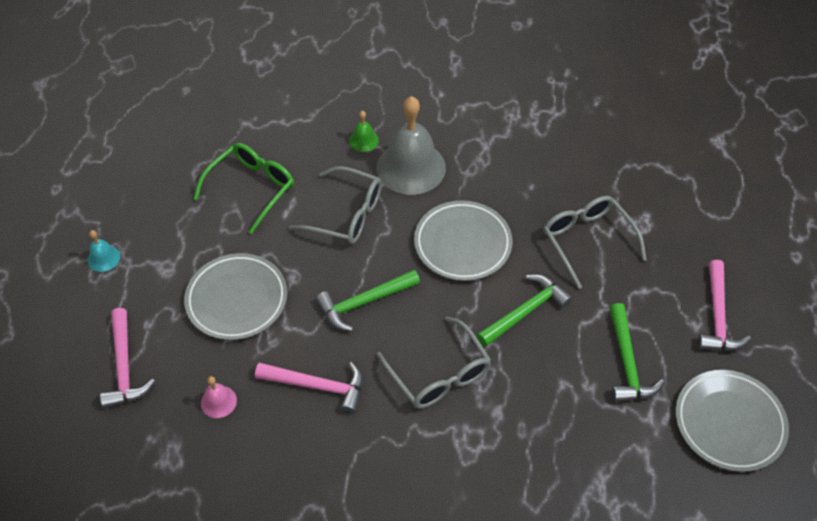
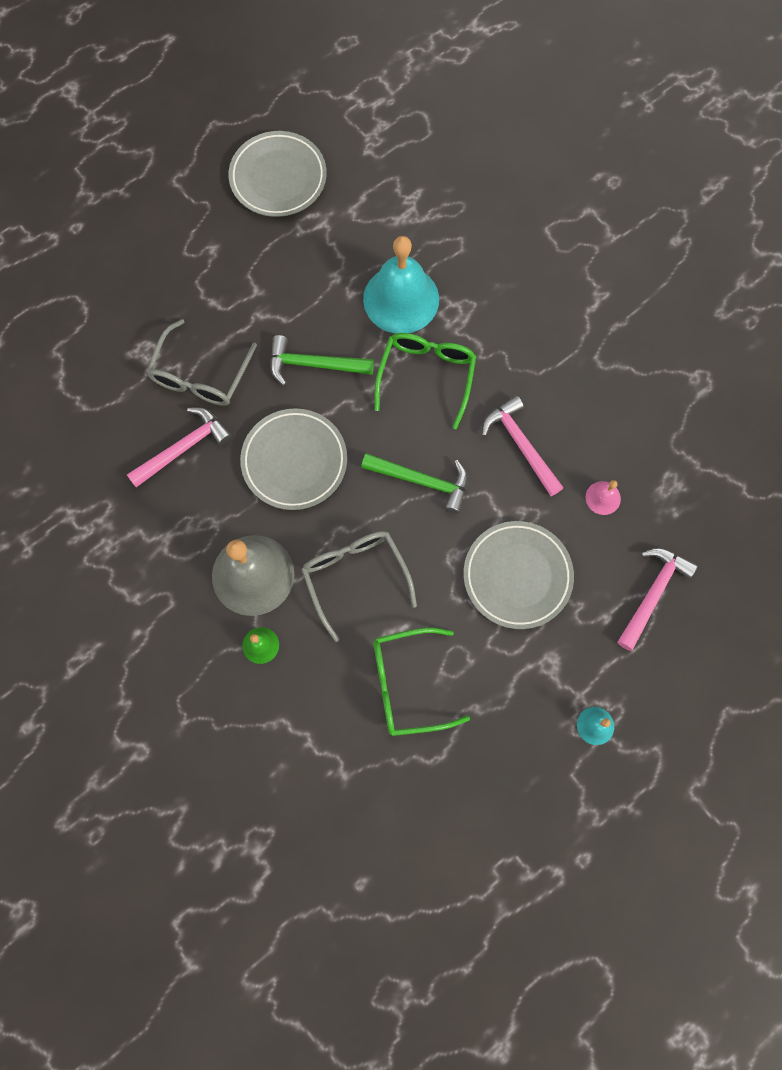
camera: 135 degrees left, 20 degrees up
(439, 374) = (426, 375): grey glasses -> green glasses
(522, 414) = (401, 299): none -> turquoise bell
(627, 362) = (291, 268): green hammer -> none
(717, 316) = (189, 241): pink hammer -> pink hammer (183, 448)

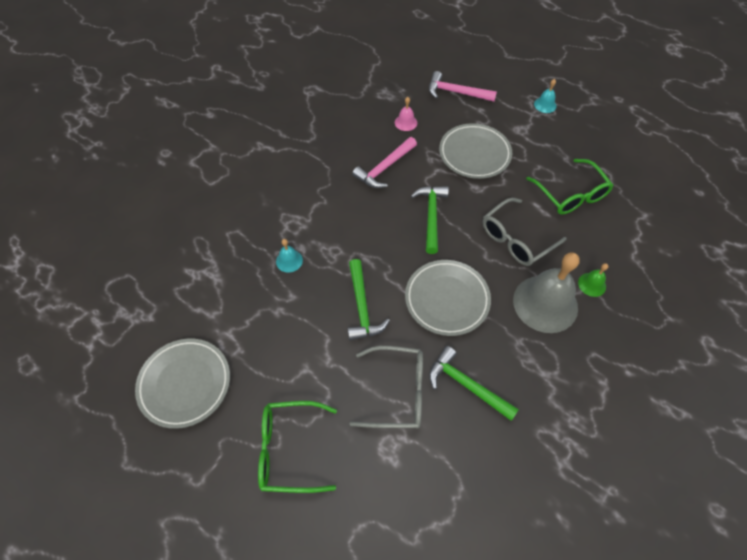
camera: 105 degrees left, 15 degrees down
(183, 448) = (467, 385): pink hammer -> green hammer
(401, 299) = (289, 261): turquoise bell -> turquoise bell, size x0.44
(426, 375) = (349, 230): green glasses -> green glasses (289, 449)

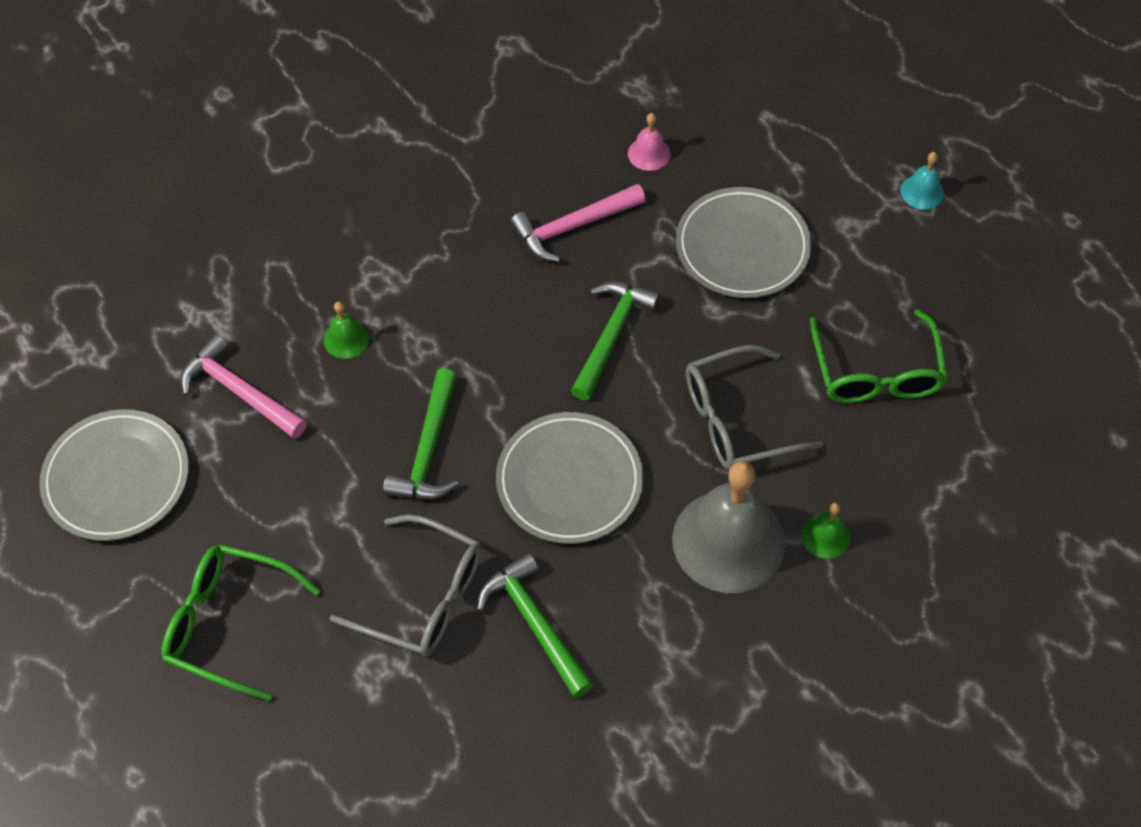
camera: 20 degrees right, 0 degrees up
(289, 261) = (346, 339): turquoise bell -> green bell
(456, 92) = (769, 122): pink hammer -> pink hammer (240, 392)

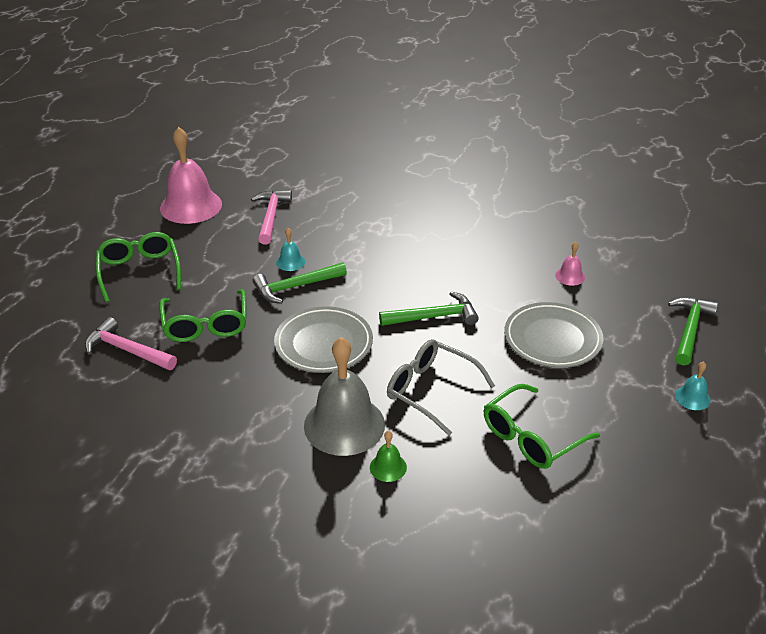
camera: 55 degrees right, 20 degrees down
(117, 479) = (191, 206): grey plate -> pink bell
(346, 339) = (334, 232): green bell -> none
(368, 426) = (290, 262): none -> turquoise bell
(424, 597) = (206, 325): grey glasses -> green glasses
(535, 624) = (222, 372): green hammer -> green hammer (689, 330)
(573, 227) = (487, 272): pink hammer -> pink hammer (127, 350)

